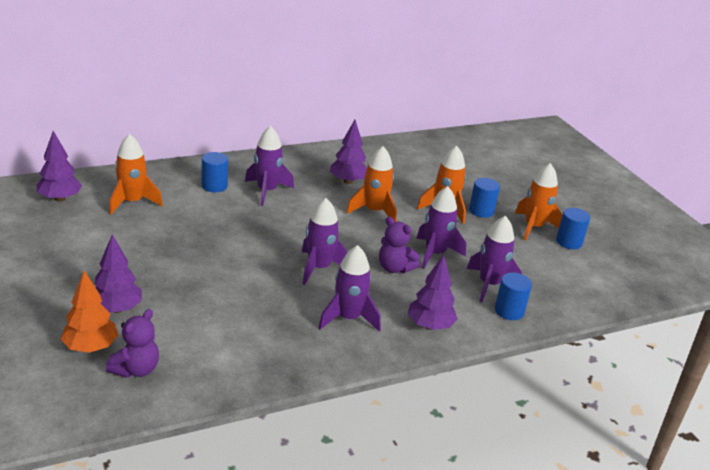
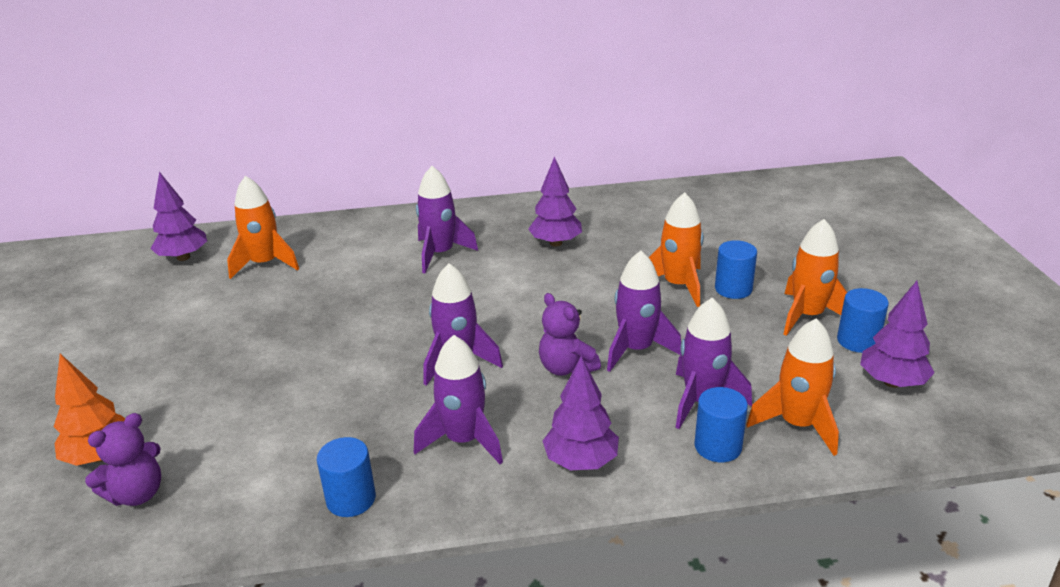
camera: 20 degrees right, 0 degrees up
(116, 309) = (164, 404): purple tree -> purple tree (892, 382)
(214, 186) = (376, 245): blue cylinder -> blue cylinder (351, 499)
(374, 211) = (573, 285): orange rocket -> orange rocket (797, 425)

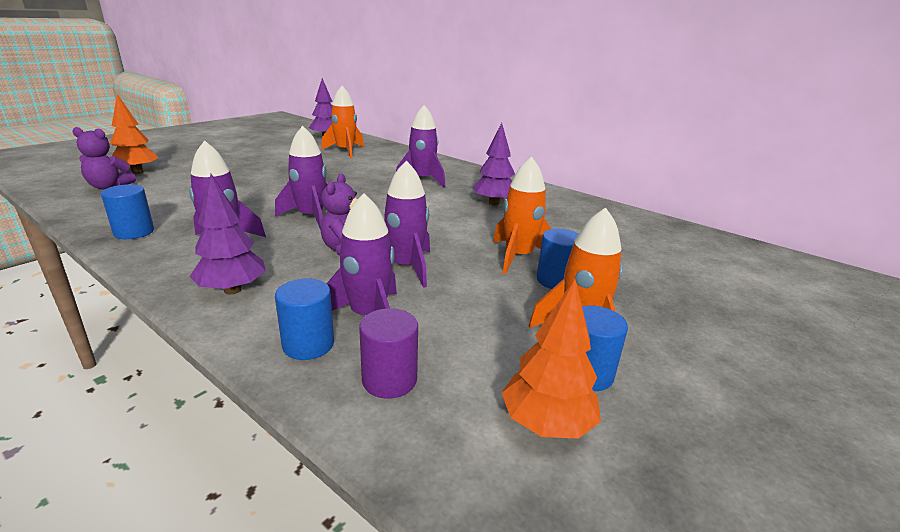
camera: 45 degrees right, 5 degrees down
(797, 425) = (389, 380): orange rocket -> purple cylinder
(892, 382) = (546, 423): purple tree -> orange tree

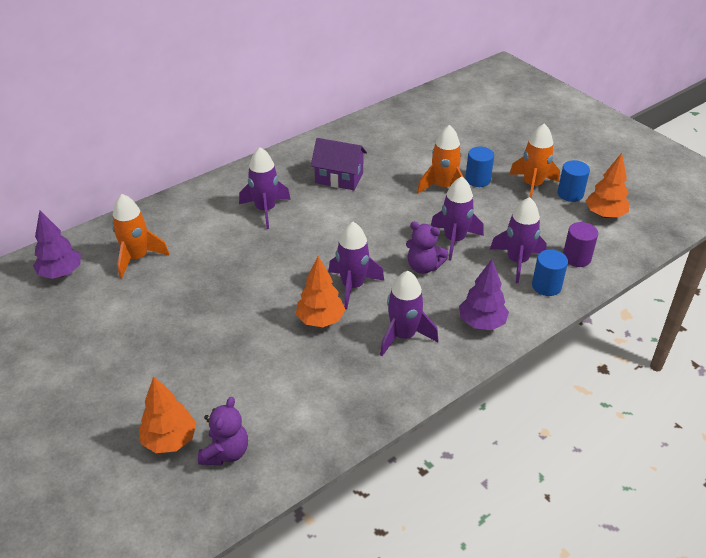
camera: 75 degrees left, 15 degrees up
(134, 232) = (370, 398): blue cylinder -> none
(260, 207) = (320, 320): none -> orange tree
(493, 203) = (339, 178): purple tree -> purple house

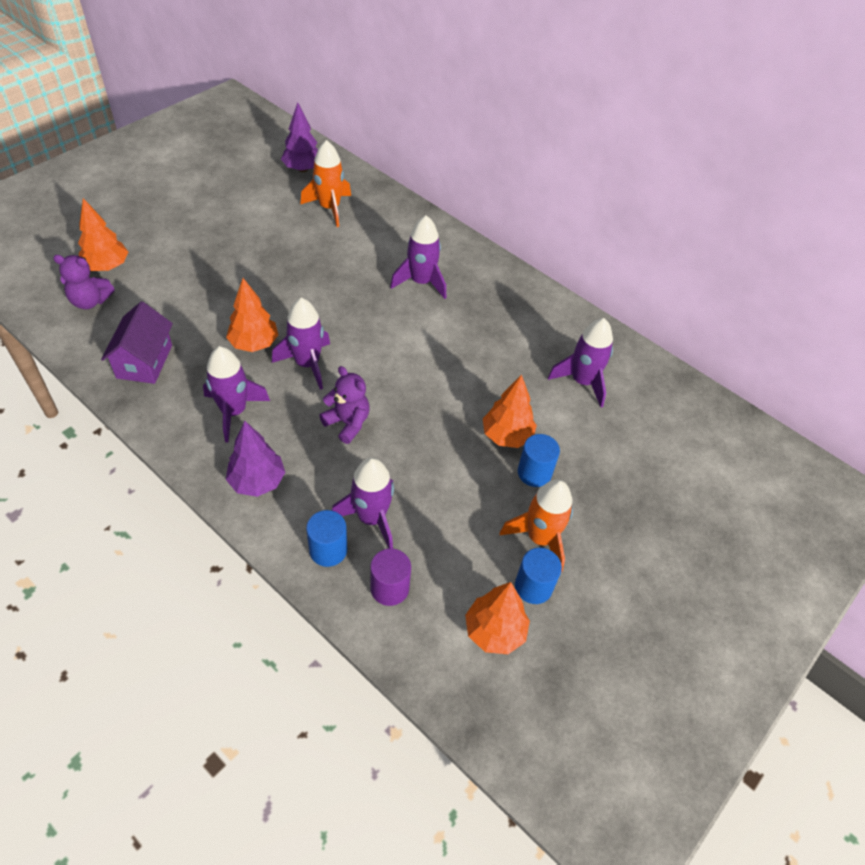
camera: 75 degrees right, 10 degrees up
(339, 178) = (496, 335): purple house -> purple house (144, 361)
(423, 267) = (347, 423): purple teddy bear -> purple teddy bear turned 120 degrees clockwise
(443, 187) = (506, 436): orange rocket -> orange tree
(454, 240) = (401, 451): purple rocket -> purple rocket (582, 382)

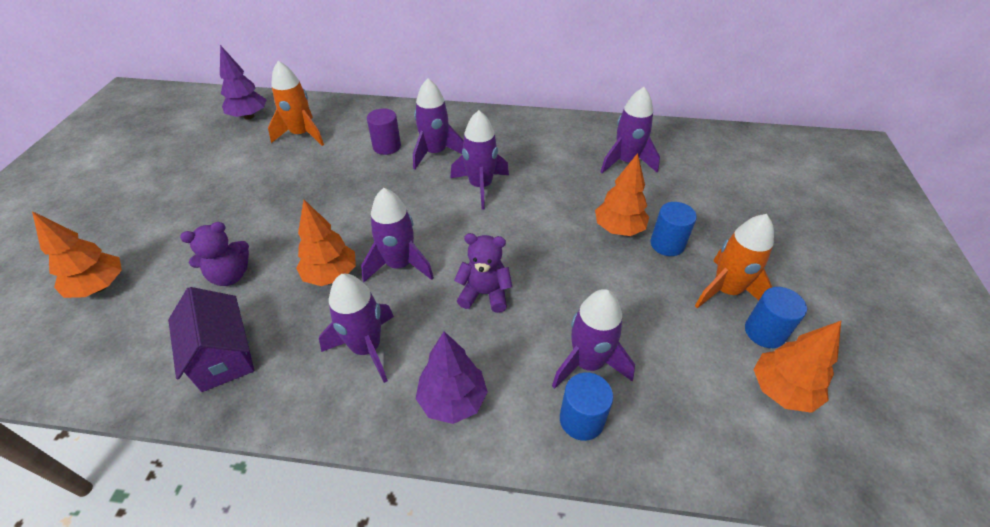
camera: 30 degrees left, 5 degrees down
(90, 301) = (104, 331): purple teddy bear -> purple teddy bear (230, 275)
(389, 588) = (667, 415): purple cylinder -> purple cylinder (387, 146)
(429, 333) = (480, 186): none -> purple rocket

